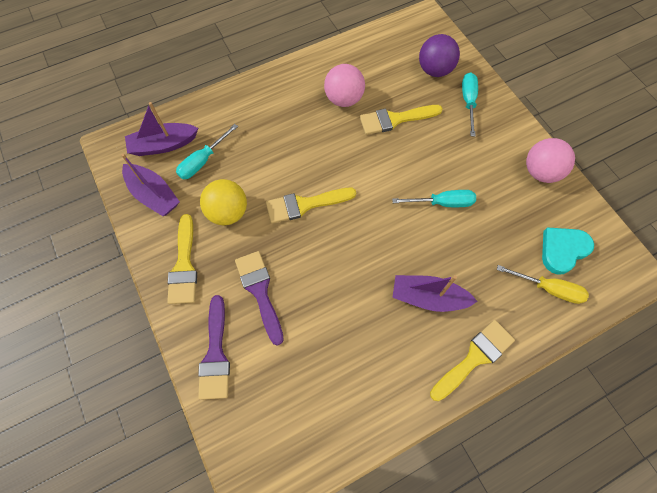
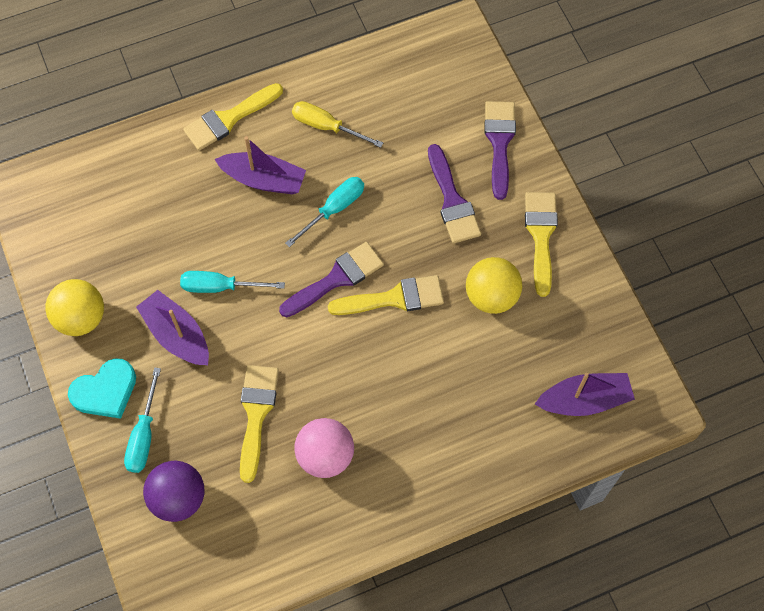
camera: 175 degrees left, 0 degrees up
(154, 195) = (588, 327): purple boat -> purple boat (177, 335)
(203, 161) = (527, 371): turquoise screwdriver -> turquoise screwdriver (334, 209)
(352, 216) = (336, 279): none -> purple brush
(395, 119) = (256, 414): yellow brush -> yellow brush turned 75 degrees counterclockwise
(540, 172) = (81, 318): pink ball -> yellow ball
(548, 288) = (127, 178): yellow screwdriver -> yellow screwdriver (326, 127)
(563, 250) = (93, 218): turquoise heart -> turquoise heart (105, 391)

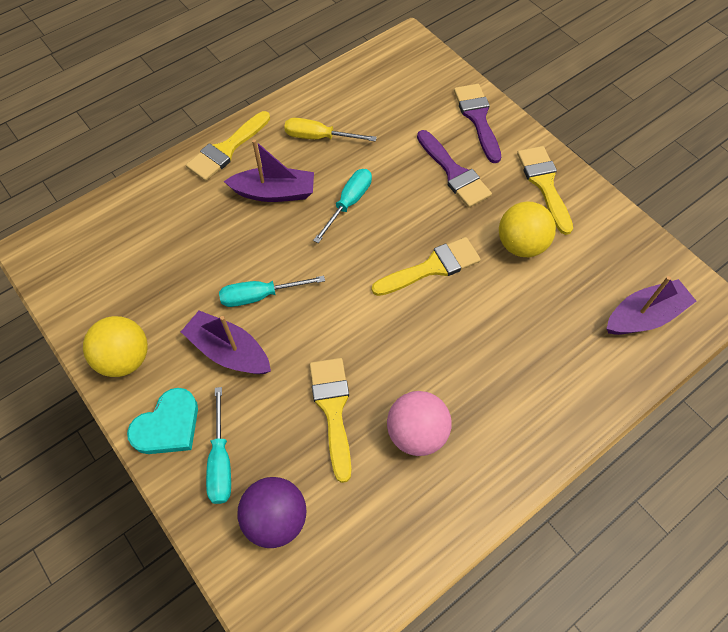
camera: 15 degrees left, 5 degrees down
(336, 279) = (371, 262): purple brush -> none

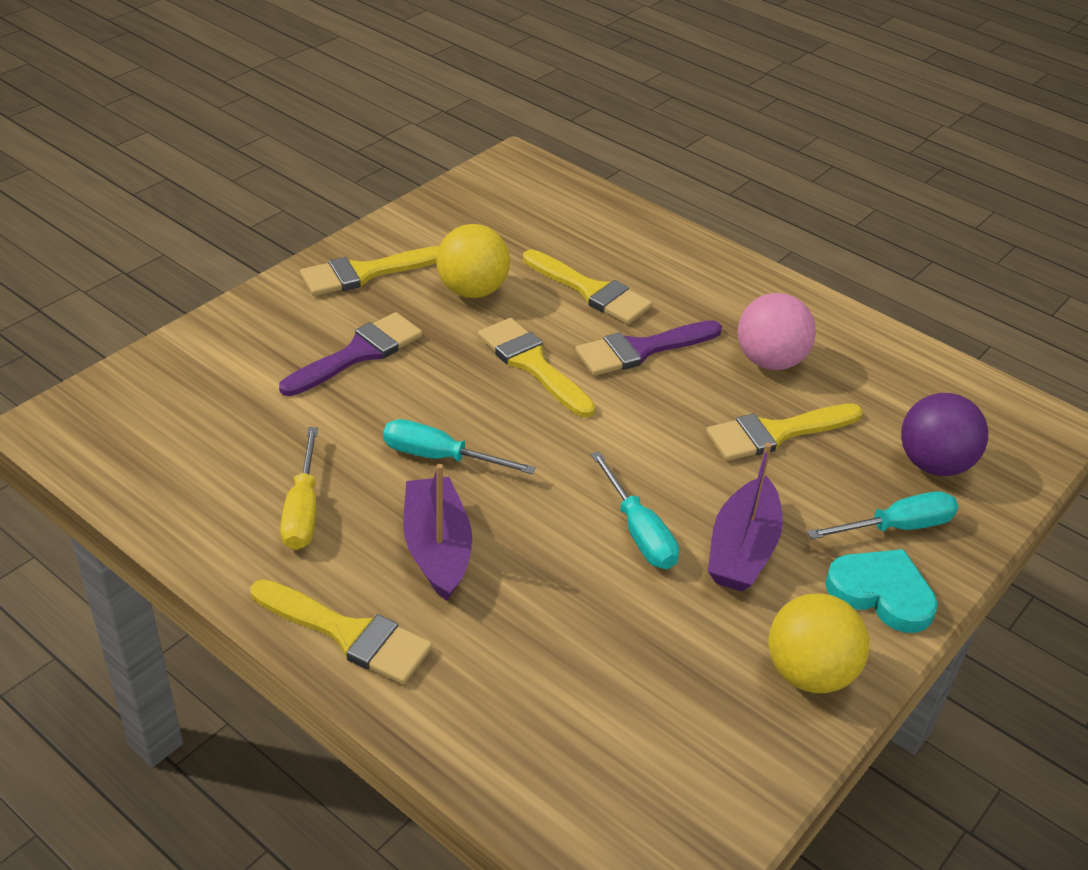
camera: 105 degrees left, 20 degrees down
(477, 118) = (243, 336): purple brush -> purple brush (641, 350)
(517, 323) = (591, 291): none -> yellow brush
(644, 316) = (547, 204): purple boat -> none

